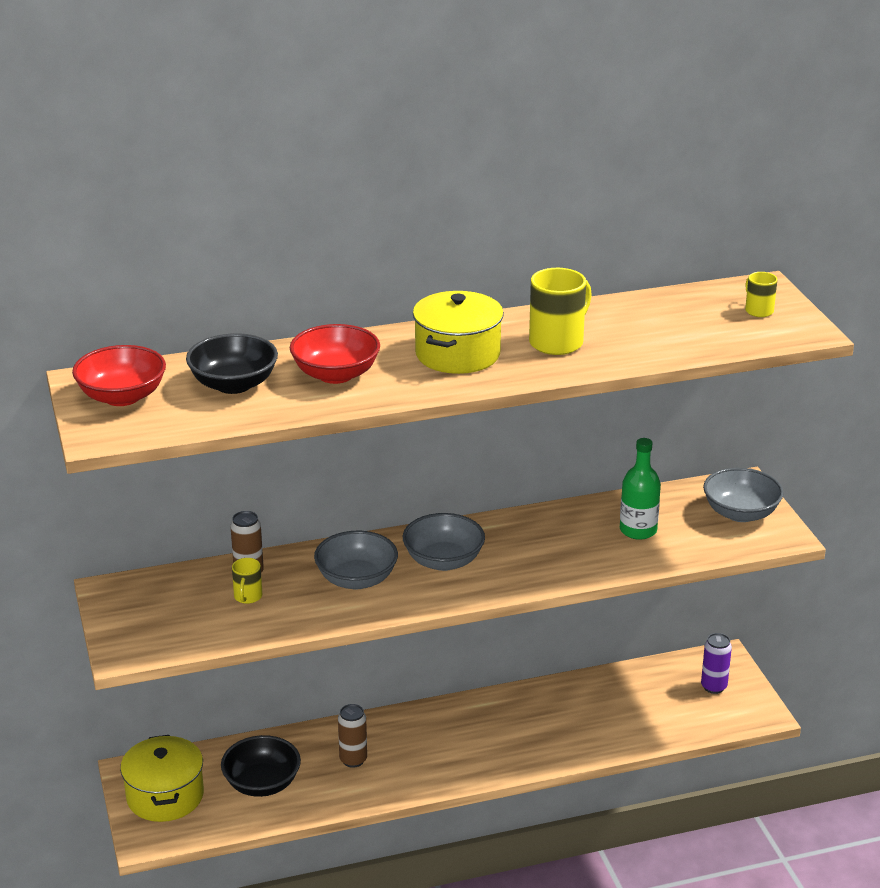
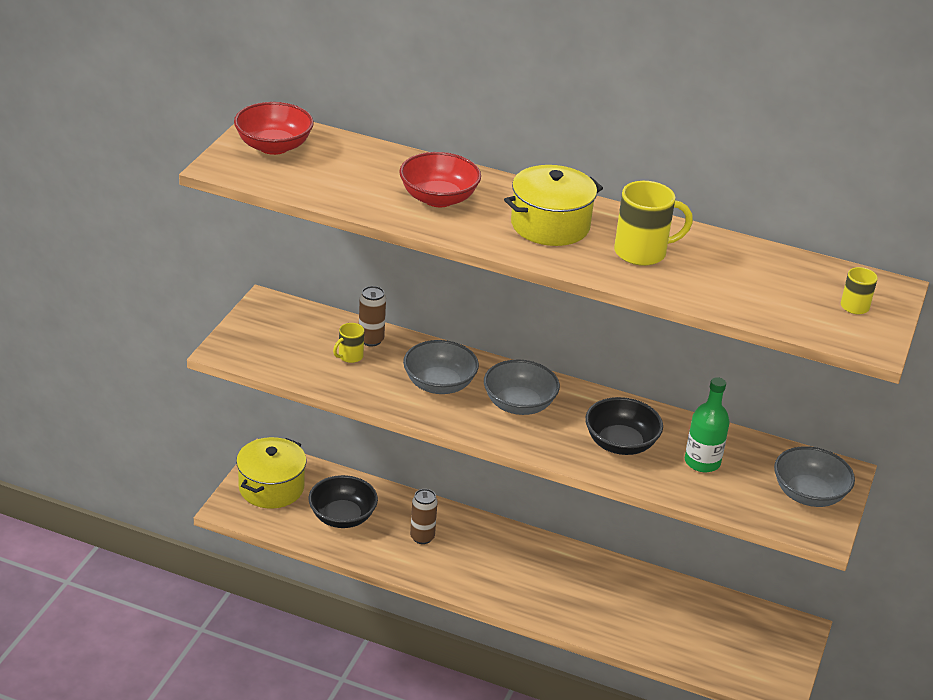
camera: 35 degrees right, 5 degrees up
(234, 384) = (358, 172): black bowl -> black bowl (620, 443)
(713, 687) = (763, 646): purple can -> none

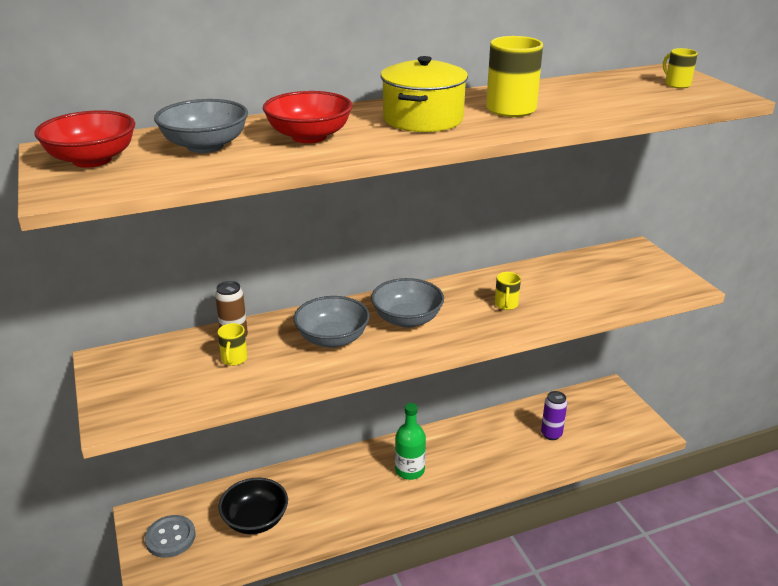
camera: 40 degrees left, 5 degrees down
(271, 487) = (170, 537): yellow pot -> grey button
(422, 537) = (332, 493): brown can -> none
(620, 443) = (506, 305): black bowl -> yellow mug
(675, 624) = (551, 434): none -> purple can
(702, 462) = (565, 287): green bottle -> green bottle (409, 470)
(808, 494) = (644, 270): grey bowl -> grey bowl (205, 146)

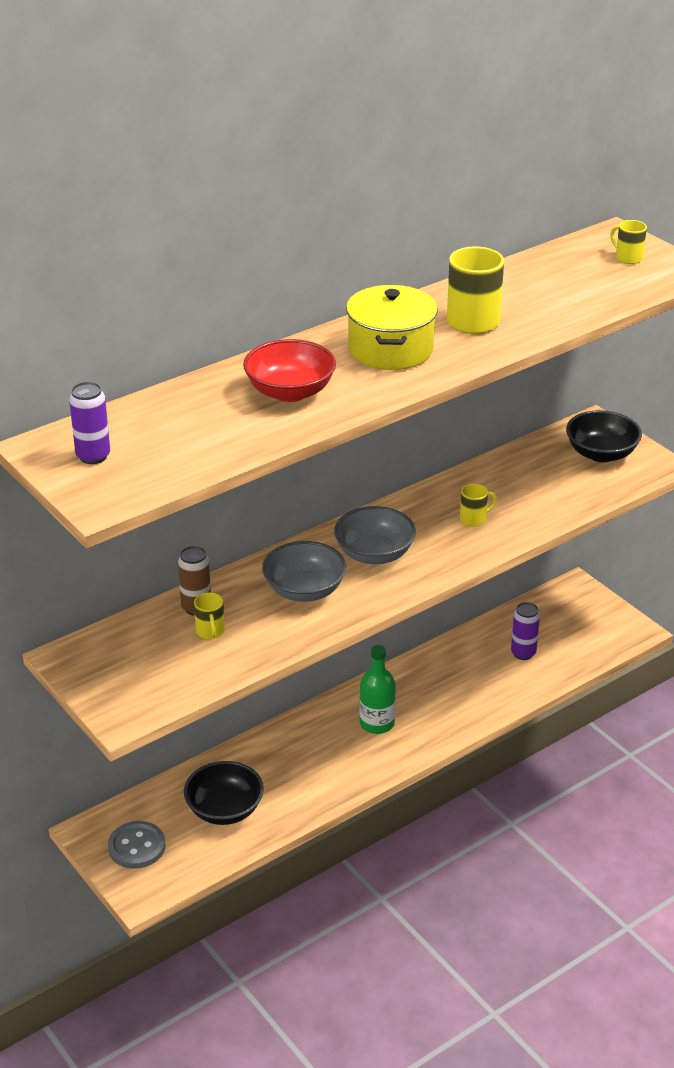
camera: 15 degrees left, 5 degrees up
(92, 160) = (93, 456): red bowl -> purple can
(205, 146) = (193, 420): grey bowl -> none
(506, 305) = (474, 519): yellow mug -> yellow mug turned 105 degrees counterclockwise
(636, 271) = (601, 454): none -> black bowl

